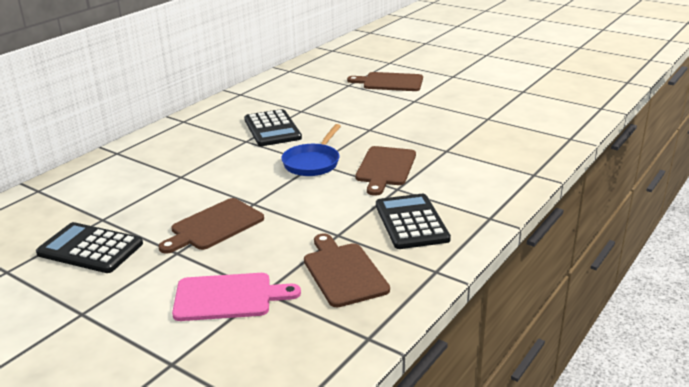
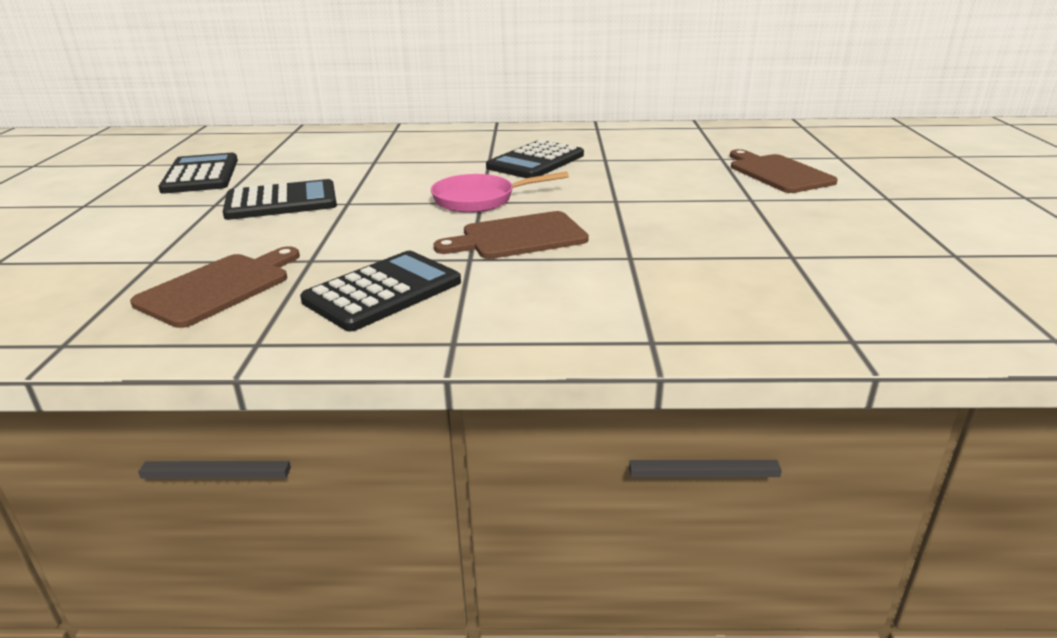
camera: 55 degrees right, 0 degrees up
(214, 226) = (281, 202): brown cutting board -> black calculator
(228, 297) = (133, 249): pink cutting board -> none
(313, 162) = (479, 200): blue pan -> pink pan

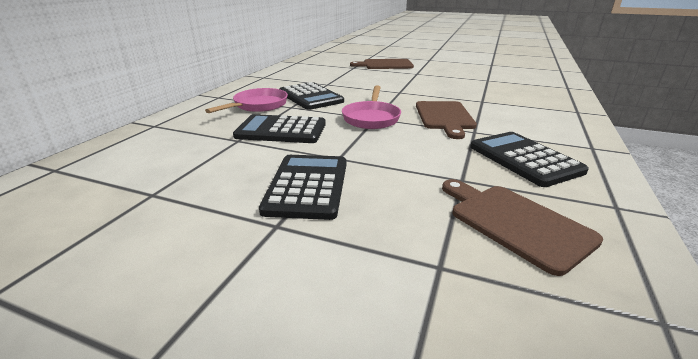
camera: 70 degrees left, 0 degrees up
(201, 175) = (142, 236): black calculator -> black calculator (281, 130)
(480, 148) = (258, 106): none -> pink pan

